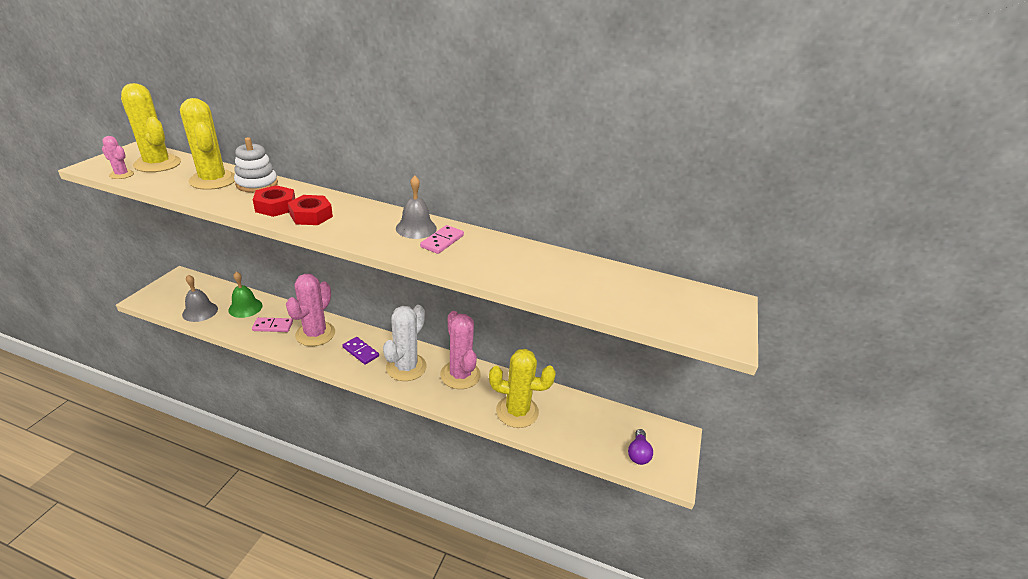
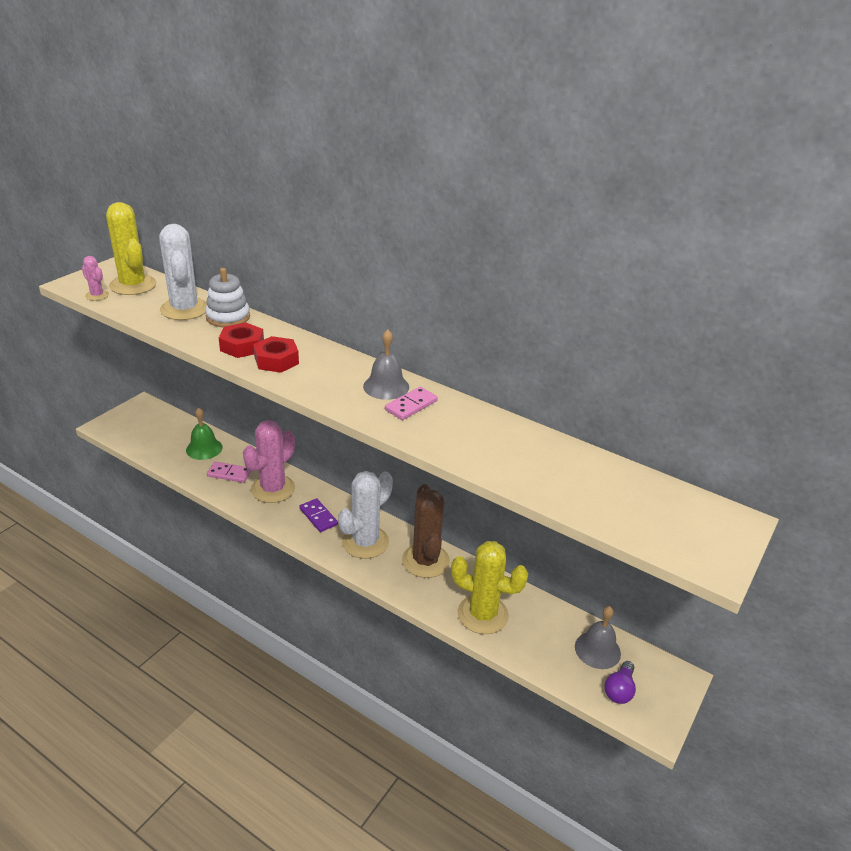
camera: 15 degrees right, 0 degrees up
(200, 311) = (157, 447): grey bell -> grey bell (597, 650)
(213, 180) = (184, 309): yellow cactus -> white cactus
(460, 375) = (425, 561): pink cactus -> brown cactus

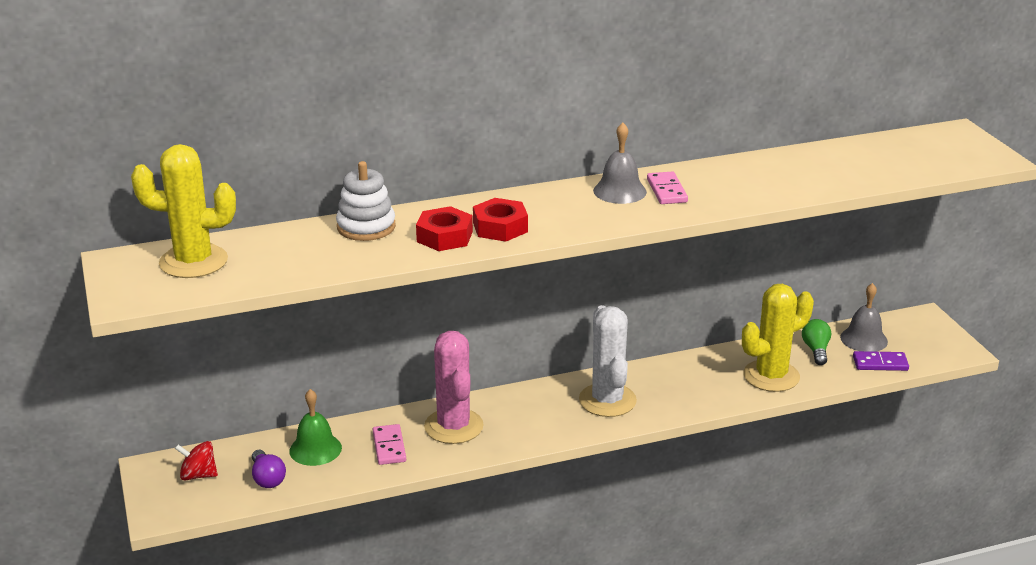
camera: 50 degrees left, 5 degrees down
(97, 295) = (187, 290): pink cactus -> none
(147, 422) = (198, 475): none -> red spinning top
(184, 309) = (309, 246): white cactus -> none
(229, 474) = (389, 447): pink domino -> pink domino turned 60 degrees counterclockwise
(318, 517) = (535, 414): purple domino -> purple domino (880, 363)
(425, 561) = (671, 377): brown cactus -> none
(547, 626) = (816, 350): none -> green light bulb
(619, 690) = (913, 349): purple light bulb -> purple light bulb (267, 478)

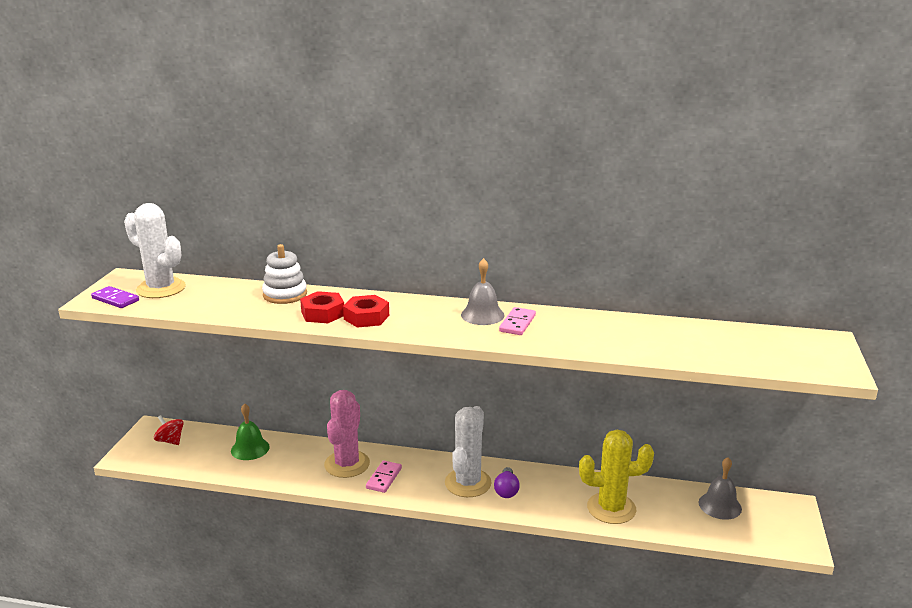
camera: 30 degrees right, 5 degrees down
(193, 262) = (161, 288): yellow cactus -> white cactus
(267, 478) = (203, 457): purple light bulb -> purple light bulb (506, 490)
(389, 447) = (293, 463): pink domino -> pink domino (384, 478)
(816, 350) = (669, 500): green light bulb -> none
(880, 363) = (715, 530): purple domino -> purple domino (115, 299)

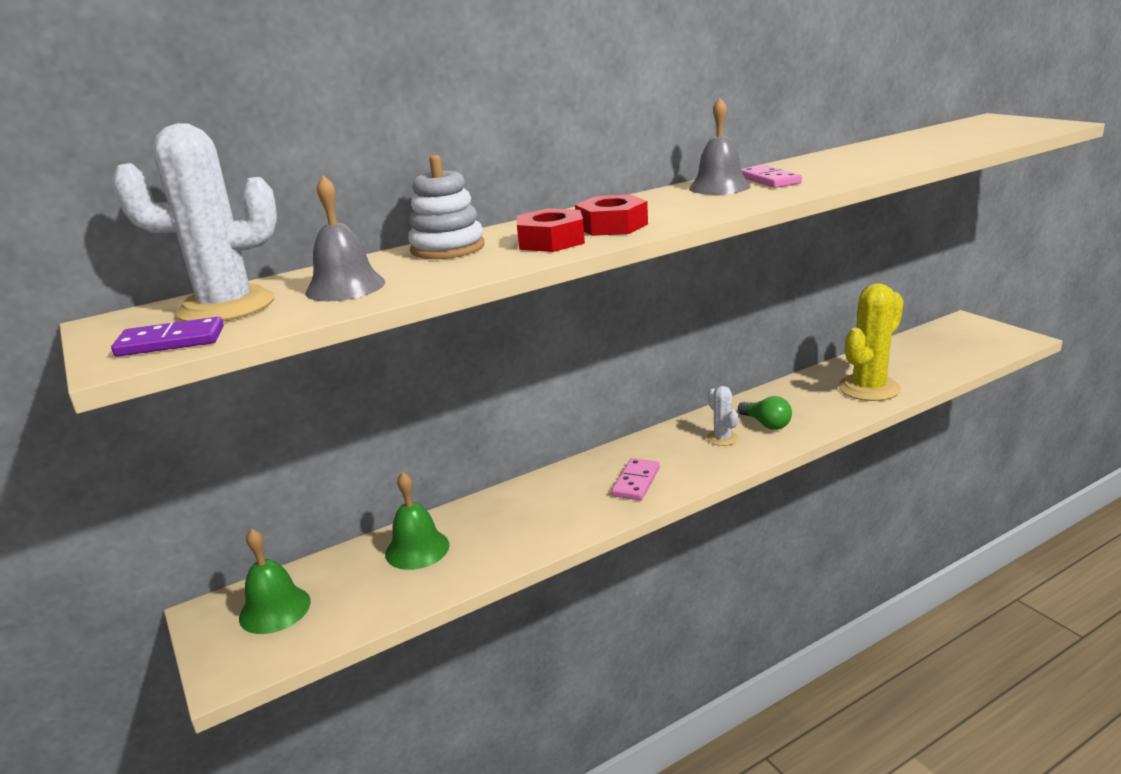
camera: 40 degrees left, 0 degrees up
(170, 441) = (275, 609): red spinning top -> green bell
(347, 464) = (570, 494): pink cactus -> none
(384, 478) = (636, 482): pink domino -> pink domino turned 45 degrees clockwise
(468, 483) = (722, 438): white cactus -> white cactus, size x0.49
(506, 490) = (766, 424): purple light bulb -> green light bulb
(720, 505) = (927, 345): grey bell -> grey bell (345, 287)

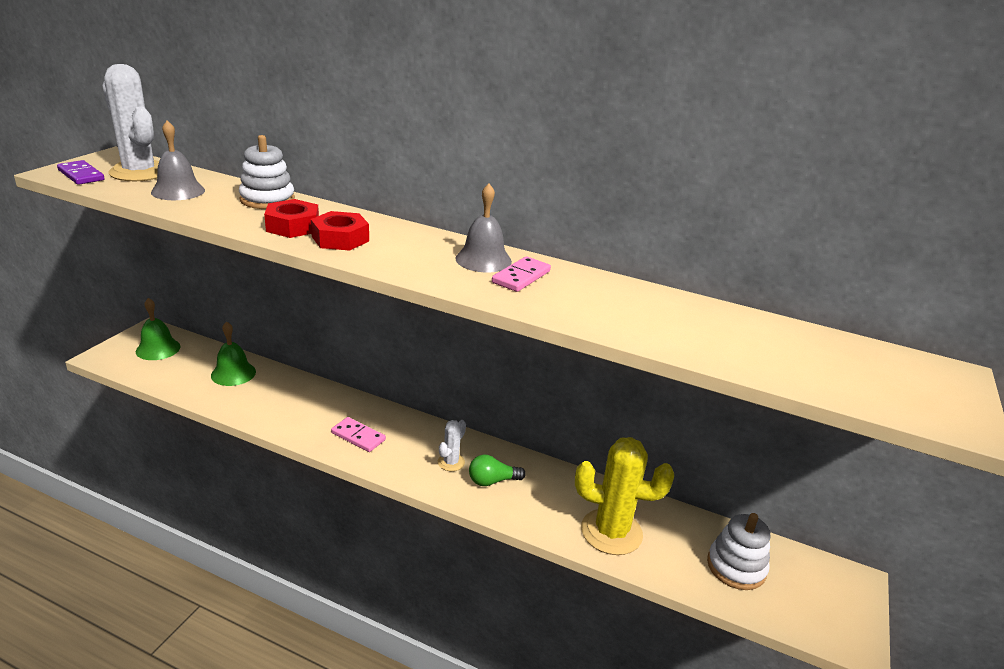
camera: 50 degrees right, 5 degrees up
(636, 482) = (358, 436): pink domino -> pink domino turned 45 degrees clockwise
(766, 424) = (492, 481): green light bulb -> green light bulb turned 60 degrees clockwise
(933, 353) = (736, 567): none -> white stacking toy

